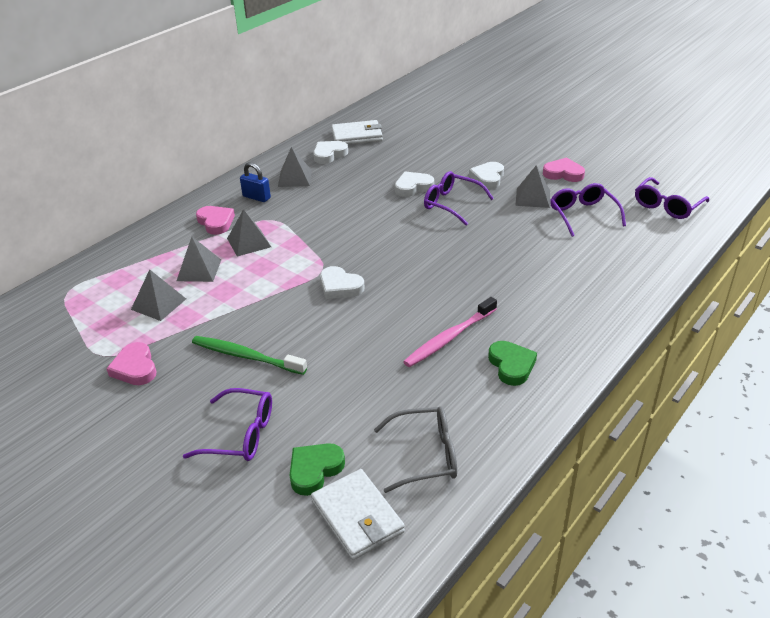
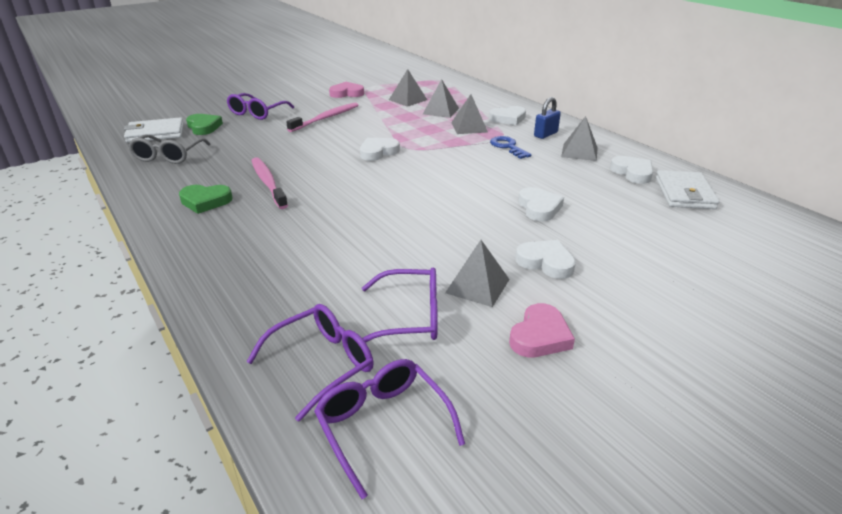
camera: 105 degrees right, 5 degrees down
(216, 222) = (508, 118): pink heart -> white heart
(245, 356) = (326, 118): green toothbrush -> pink toothbrush
(296, 213) = (508, 147): none -> blue key
(451, 204) = (489, 224): purple glasses -> purple glasses (322, 363)

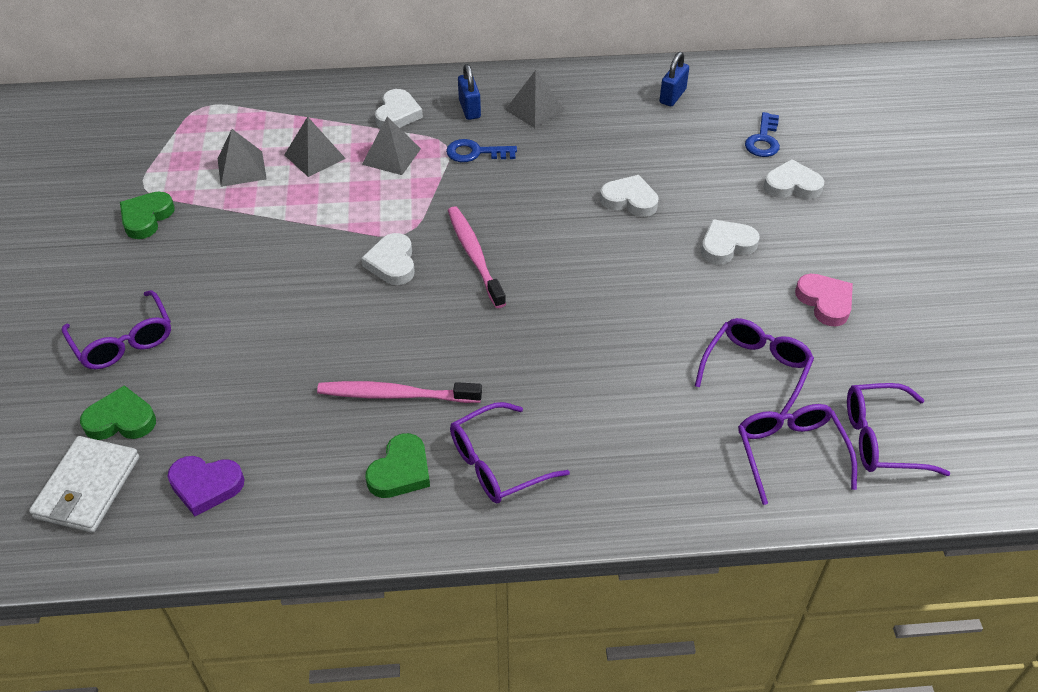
camera: 60 degrees left, 15 degrees up
(168, 156) = (206, 486): grey glasses -> purple heart
(229, 230) = (497, 464): none -> purple glasses
(326, 118) = (226, 272): pink toothbrush -> pink toothbrush (474, 255)
(347, 93) = (146, 218): pink heart -> green heart
(477, 286) = (735, 306): grey pyramid -> none
(632, 173) = (609, 102): white heart -> white heart (792, 185)
(684, 193) = (672, 96): white wallet -> blue padlock
(706, 246) = (763, 140): none -> blue key

